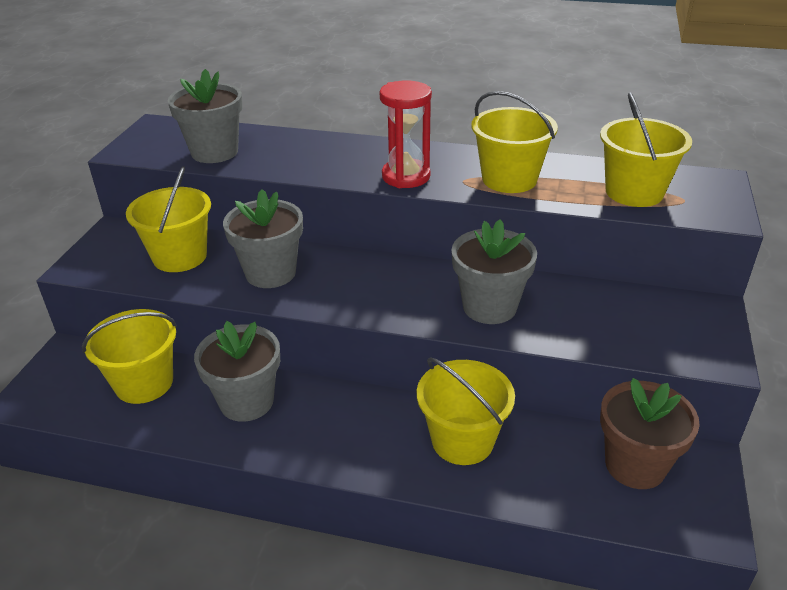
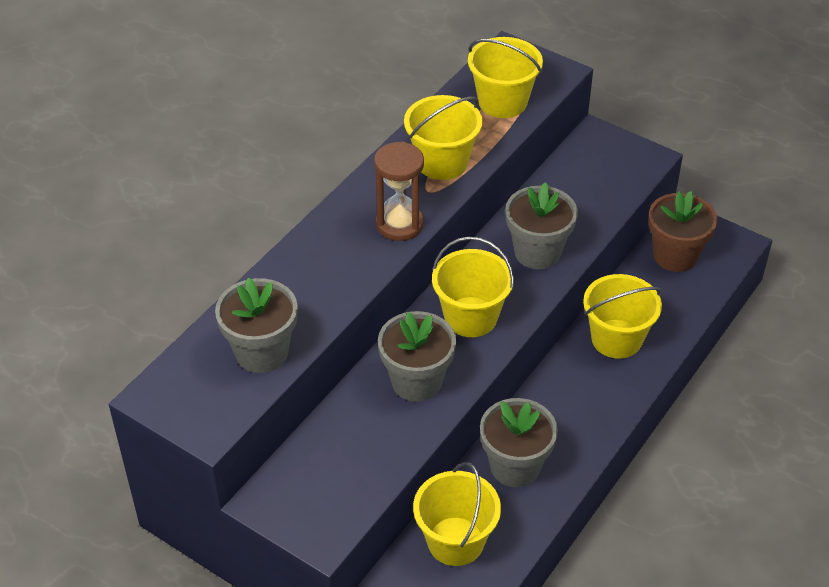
camera: 70 degrees left, 10 degrees up
(180, 256) = (350, 448): yellow bucket -> yellow bucket (470, 317)
(406, 176) = (399, 224): red hourglass -> brown hourglass

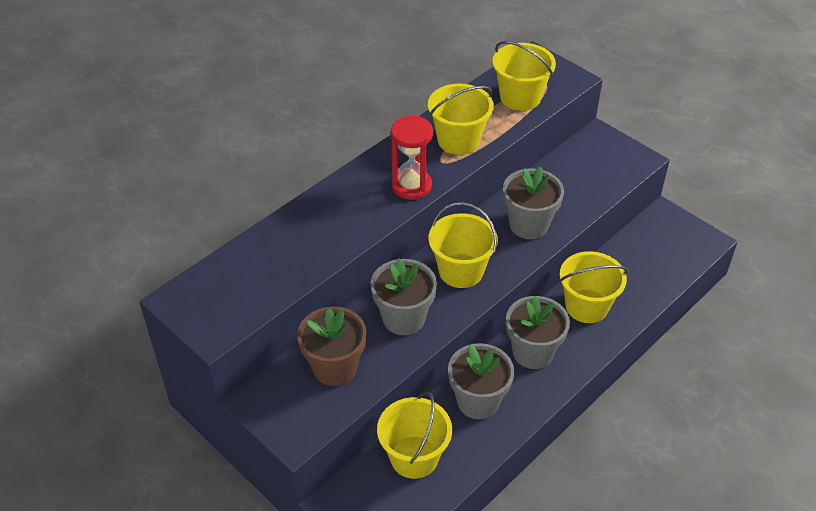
camera: 10 degrees right, 0 degrees up
(261, 352) = (272, 276): grey flower pot -> grey flower pot (533, 352)
(399, 224) = (411, 186): brown hourglass -> red hourglass
(675, 256) = (651, 243): brown flower pot -> brown flower pot (335, 367)

